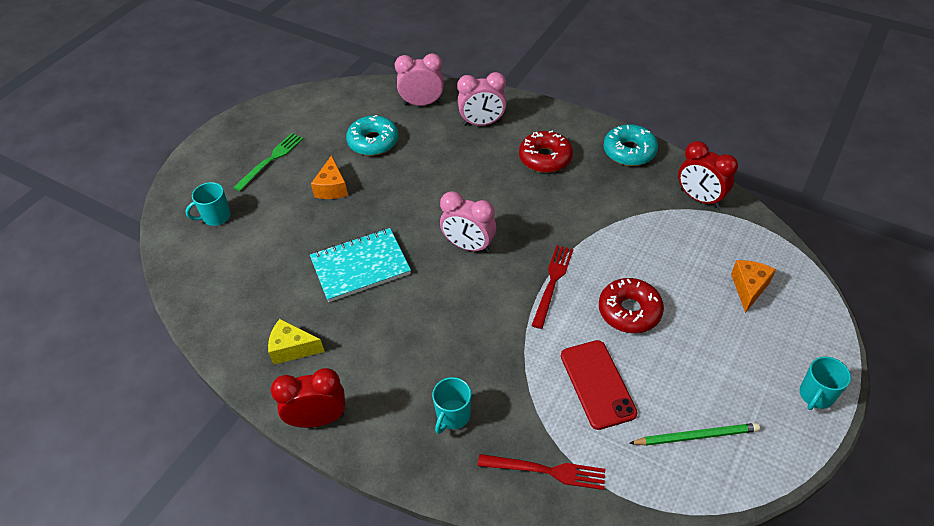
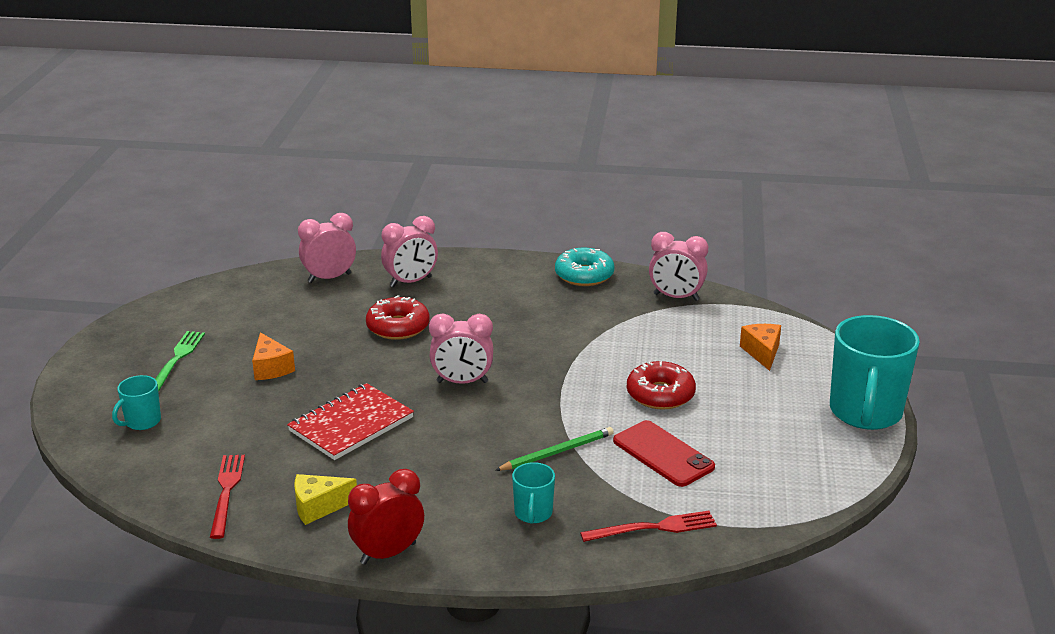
camera: 25 degrees left, 20 degrees down
(360, 266) = (351, 424): turquoise notebook -> red notebook
(373, 142) = (293, 320): turquoise donut -> none
(545, 158) = (499, 297): red donut -> red donut (398, 327)
(552, 283) = (570, 391): red fork -> red fork (226, 492)
(696, 436) = (778, 467): green pencil -> green pencil (557, 452)
(699, 198) = (676, 297): red clock -> pink clock
(815, 395) = (865, 413): turquoise mug -> turquoise mug, size x2.10

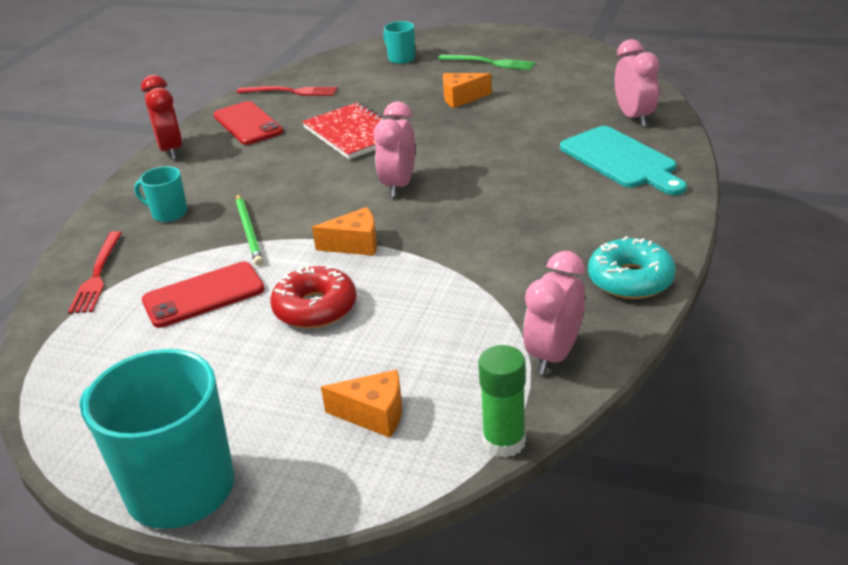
camera: 105 degrees right, 5 degrees up
(318, 507) = (248, 124): yellow cheese -> red phone
(398, 327) = (520, 153): red donut -> none
(411, 282) = (621, 160): pink clock -> turquoise cutting board
(566, 390) = (355, 244): none -> orange cheese
(761, 308) = (504, 442): none -> green glue stick

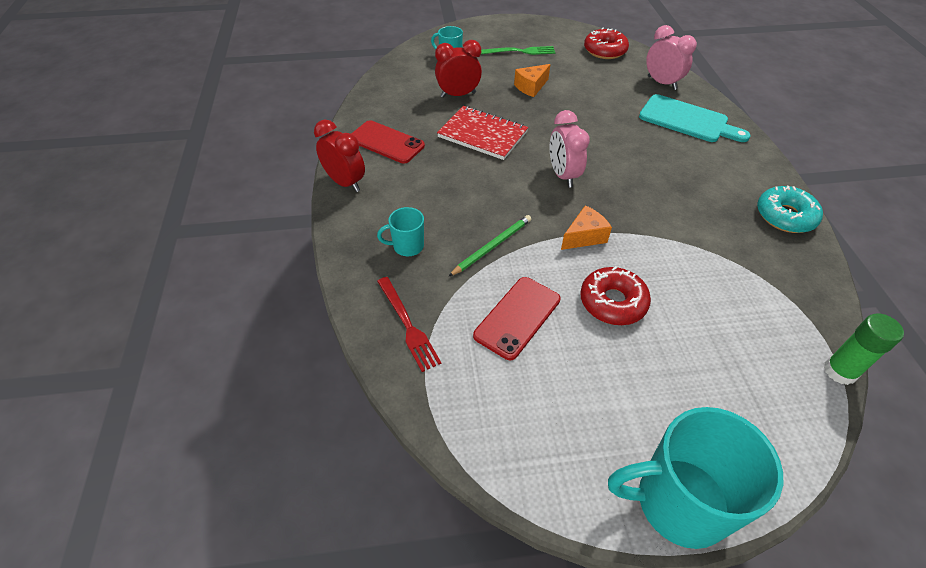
camera: 30 degrees left, 15 degrees up
(249, 231) = (492, 246): green pencil -> green pencil turned 90 degrees counterclockwise
(290, 92) = (391, 104): red fork -> none
(370, 94) = (458, 95): none -> red clock
(374, 414) = (743, 381): orange cheese -> none
(554, 355) = (800, 291): pink clock -> none
(598, 75) = (605, 51): none -> red donut

